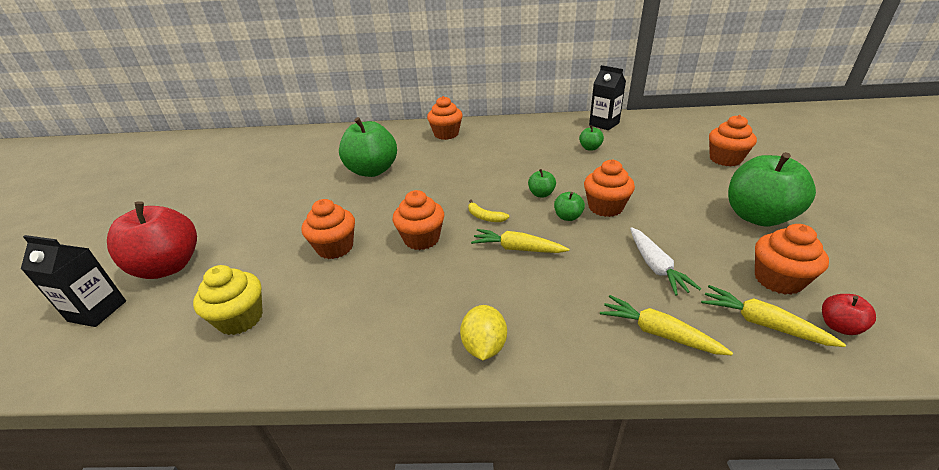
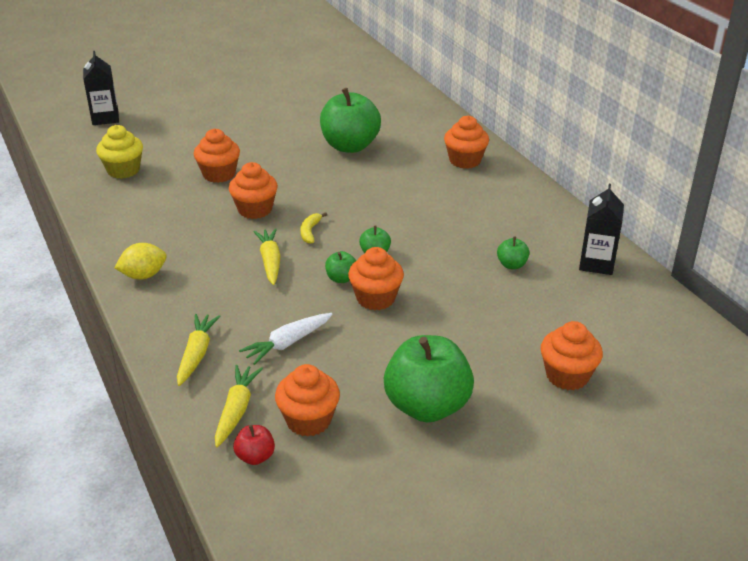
camera: 60 degrees right, 0 degrees up
(168, 267) = (158, 119): red apple -> none

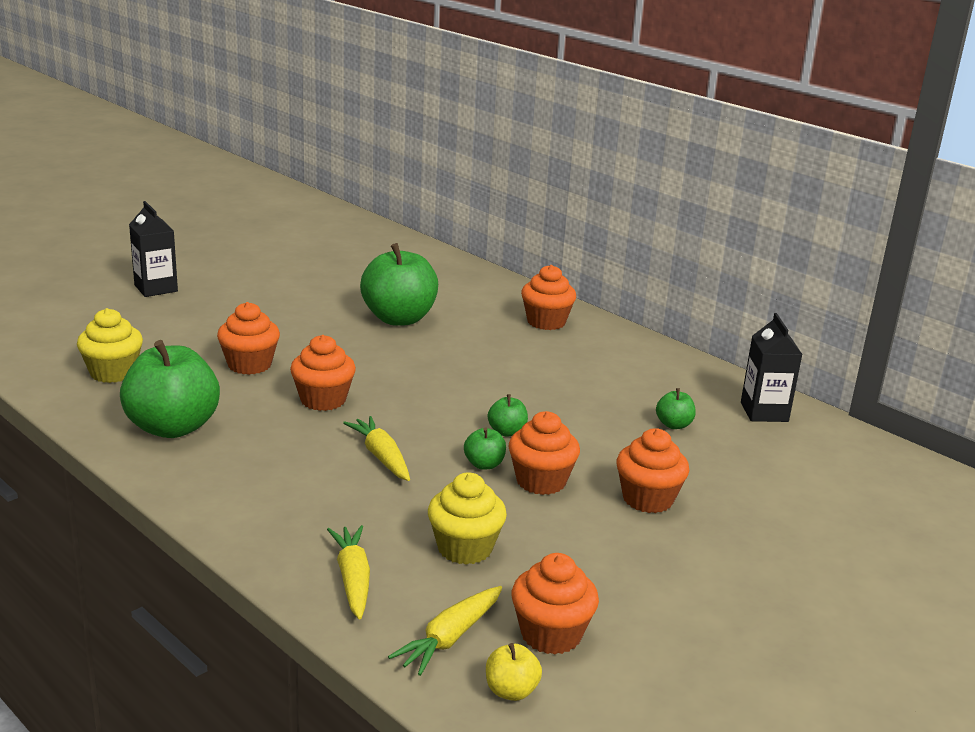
camera: 20 degrees left, 10 degrees down
(105, 118) = (49, 314): black carton -> black carton (156, 288)
(143, 275) = (219, 494): yellow lemon -> none
(236, 410) = (450, 638): yellow carrot -> yellow carrot turned 135 degrees counterclockwise
(255, 457) = (511, 691): red apple -> yellow apple
(287, 343) = (465, 548): white carrot -> yellow cupcake
(310, 232) = (410, 417): yellow banana -> none
(427, 406) = (683, 593): green apple -> green apple (173, 427)
(567, 376) = (816, 533): orange cupcake -> orange cupcake (648, 499)

